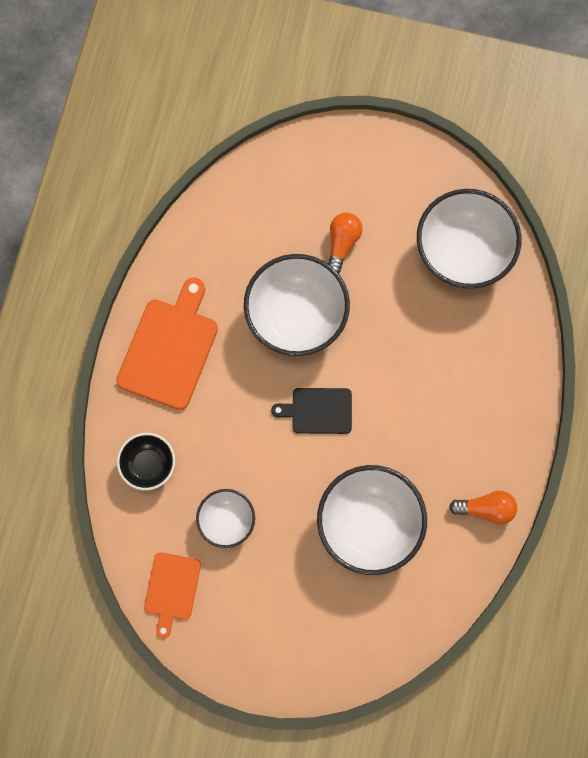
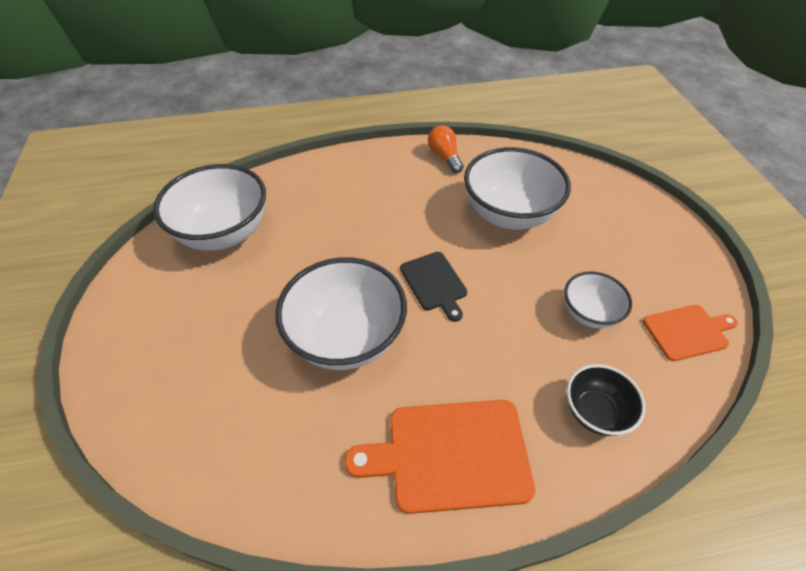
camera: 115 degrees left, 25 degrees down
(342, 244) = (244, 328): orange light bulb -> none

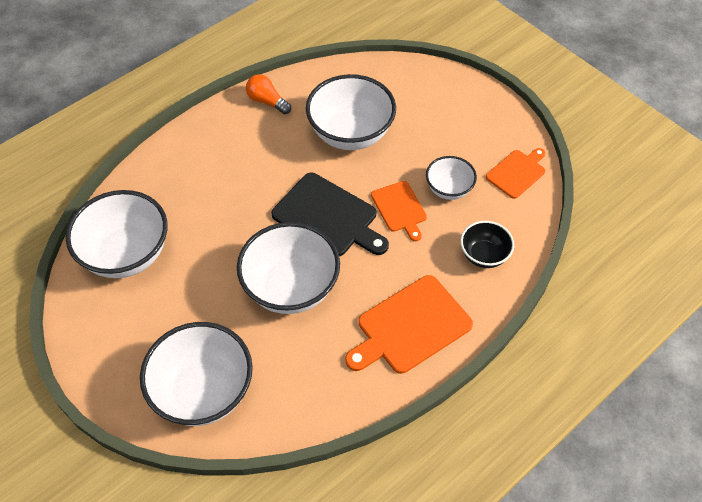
camera: 30 degrees left, 5 degrees up
(179, 403) = (203, 391): none -> white bowl
(434, 283) = (328, 217): black cutting board -> black cutting board, size x1.67
(518, 309) = (399, 209): none -> orange cutting board

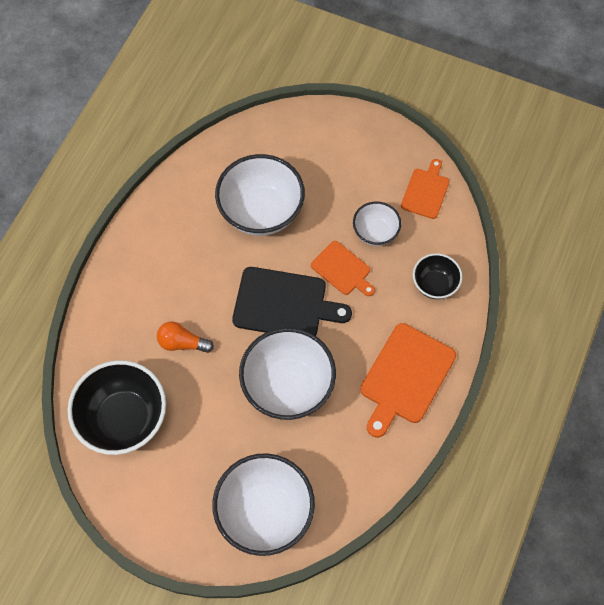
camera: 25 degrees left, 10 degrees up
(127, 254) = (124, 419): white bowl -> black bowl
(267, 101) = (165, 208): orange light bulb -> orange light bulb (182, 343)

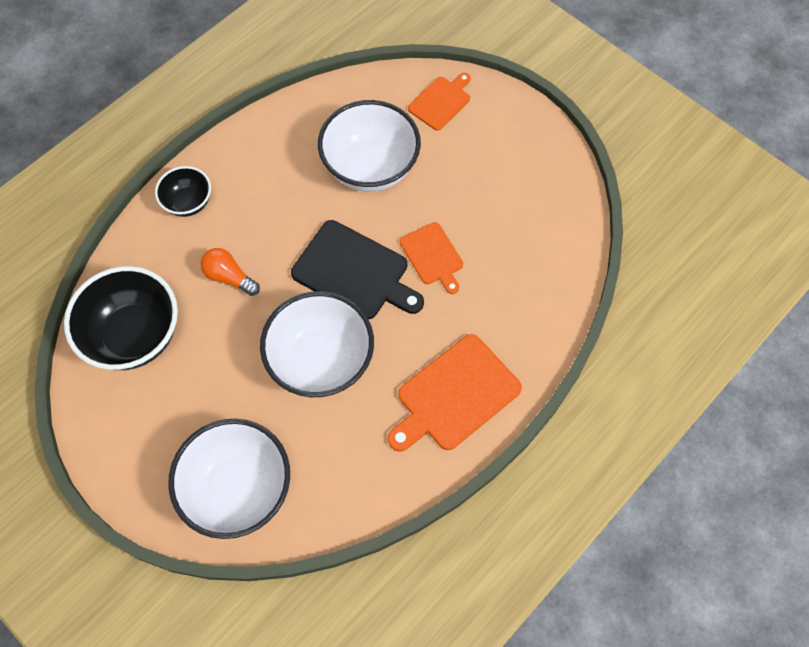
camera: 20 degrees right, 0 degrees up
(375, 232) = (485, 228): white bowl -> none
(426, 191) = (559, 202): orange cutting board -> orange cutting board (441, 101)
(434, 284) = (528, 305): black bowl -> black bowl (188, 202)

